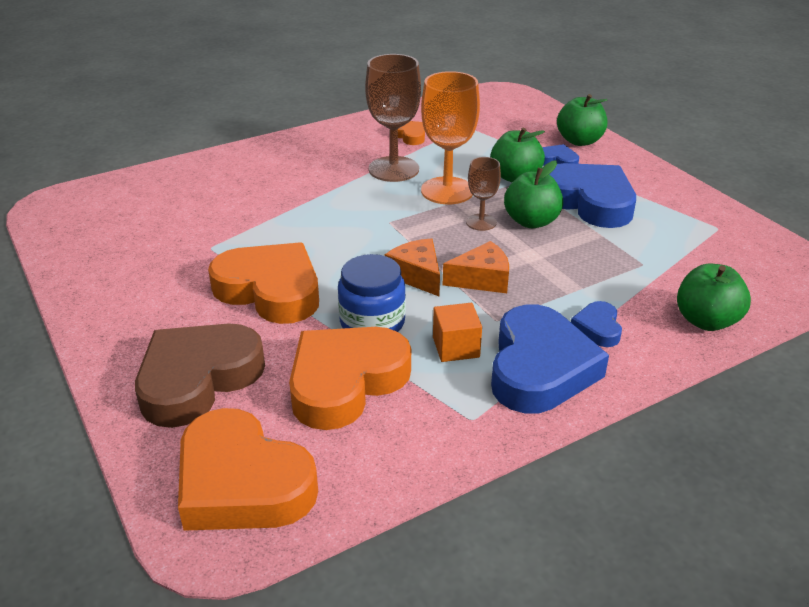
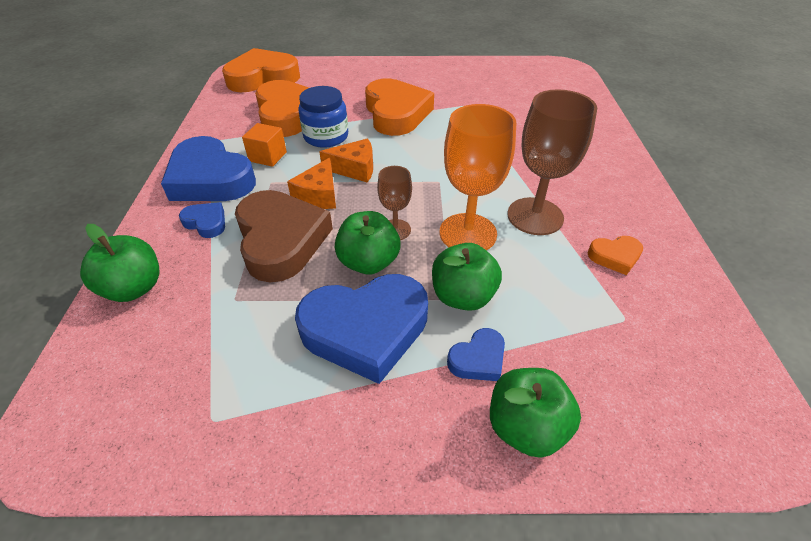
camera: 120 degrees right, 10 degrees up
(198, 379) = (341, 80): brown heart -> brown heart (281, 240)
(270, 290) = (396, 113): orange heart -> orange heart turned 75 degrees counterclockwise

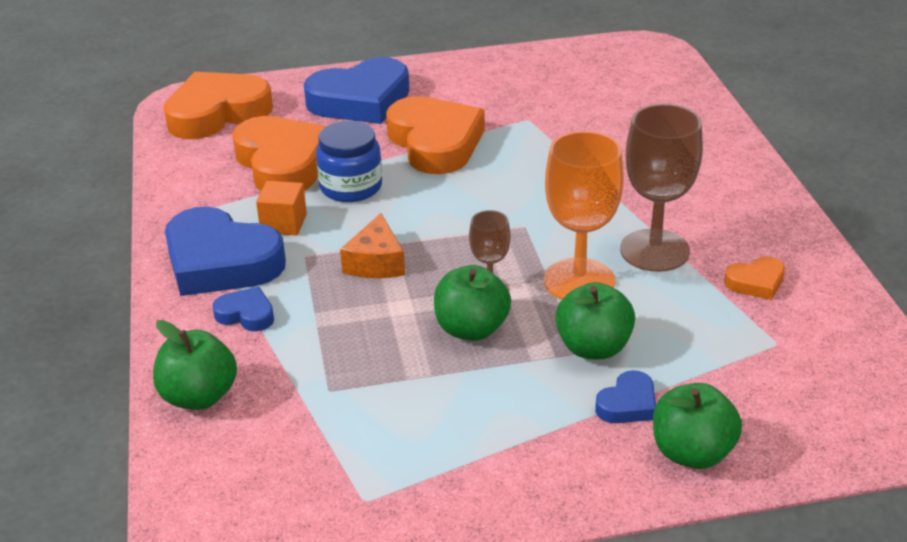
camera: 10 degrees left, 10 degrees down
(281, 240) = (353, 320): brown heart -> none
(355, 169) = (409, 224): orange cheese -> none
(366, 330) = (495, 396): blue heart -> blue heart (360, 100)

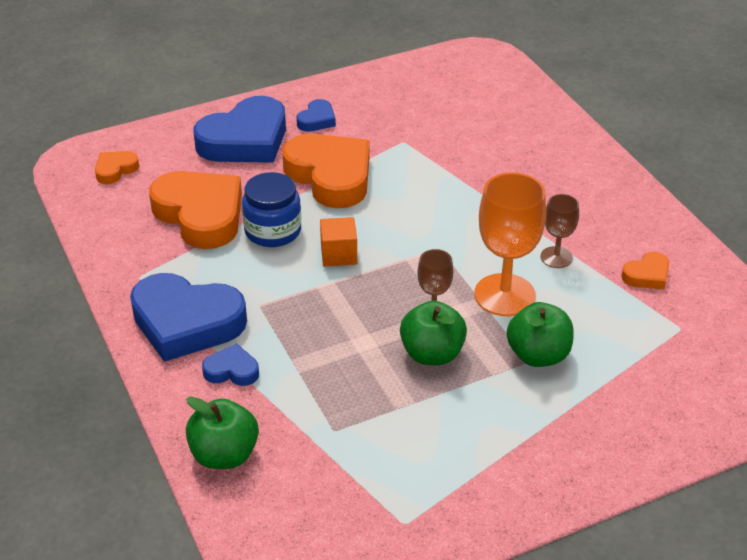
camera: 15 degrees left, 5 degrees up
(217, 113) = (115, 170): orange heart -> orange heart, size x0.46
(283, 223) = (227, 276): orange cube -> orange cube (339, 254)
(376, 262) = (325, 303): orange cheese -> none
(628, 404) = (583, 401): blue heart -> blue heart (317, 120)
(654, 250) = (556, 257): brown goblet -> brown goblet, size x0.54
(692, 453) = (647, 436): green apple -> none

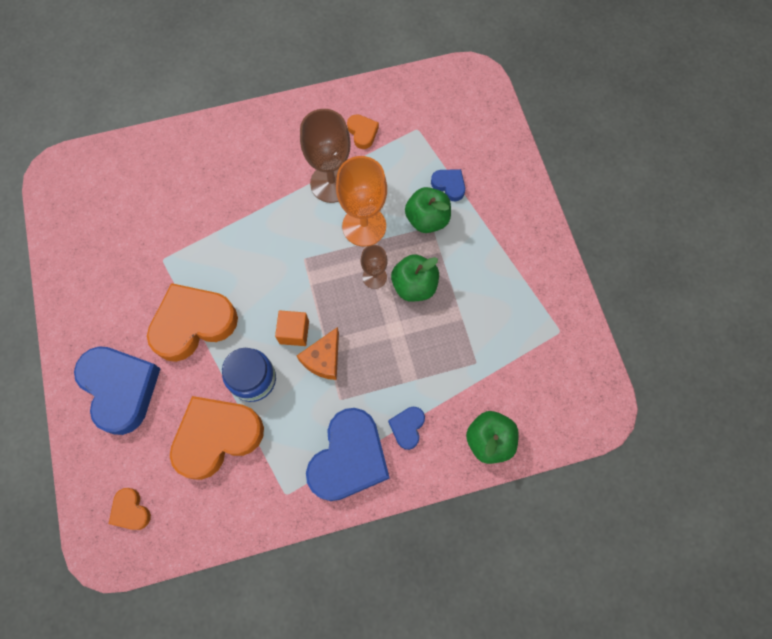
camera: 80 degrees left, 30 degrees up
(309, 284) = (323, 359): none -> orange cheese
(317, 120) = (109, 323): blue heart -> blue heart (449, 185)
(556, 257) = (331, 183): brown goblet -> brown goblet, size x1.85

